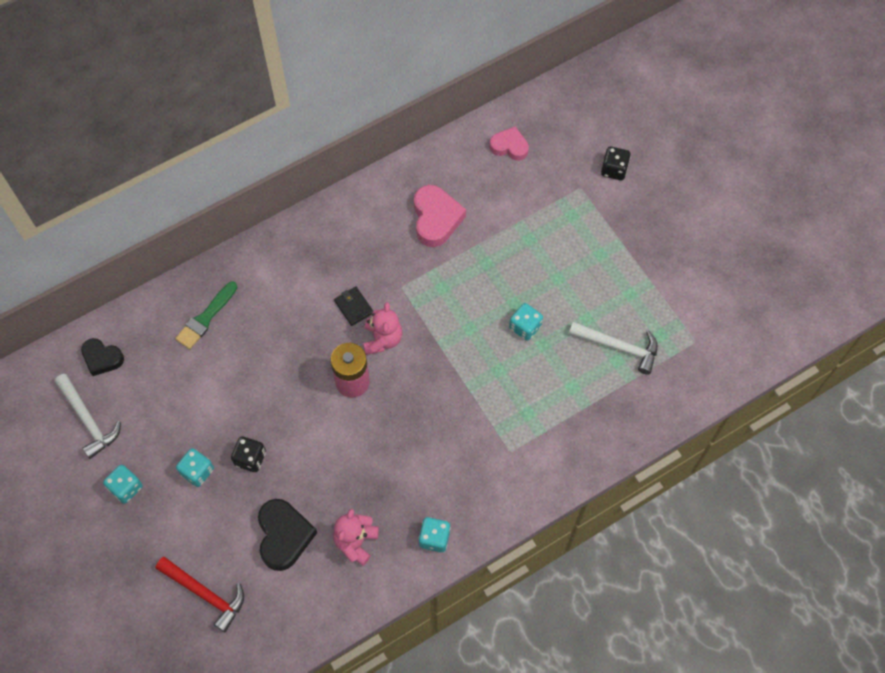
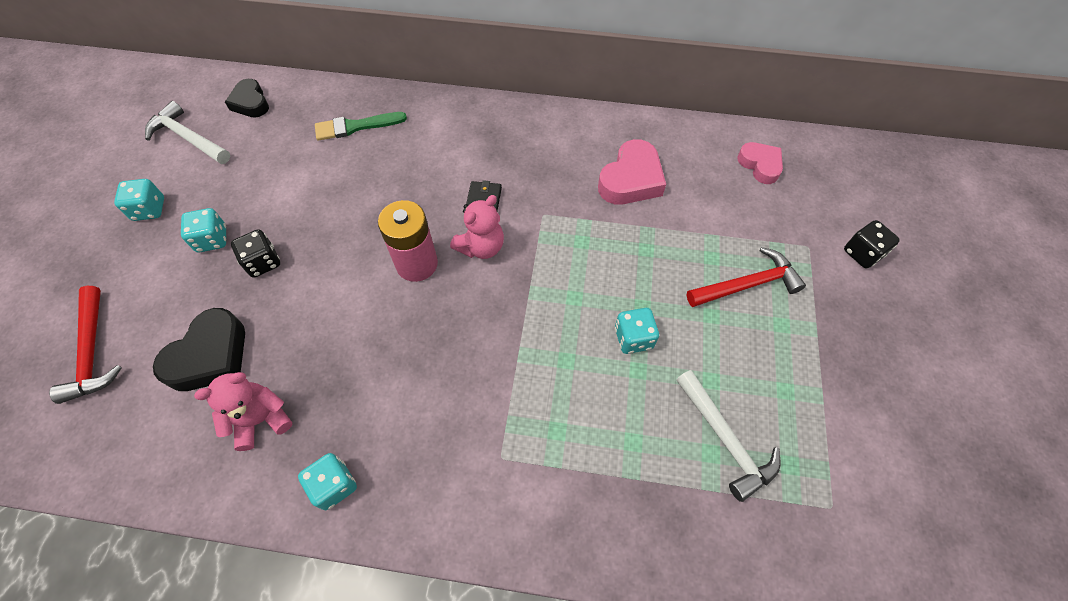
camera: 40 degrees right, 5 degrees down
(88, 419) = (188, 138): white hammer -> white hammer turned 120 degrees clockwise
(563, 242) = (747, 285): none -> red hammer

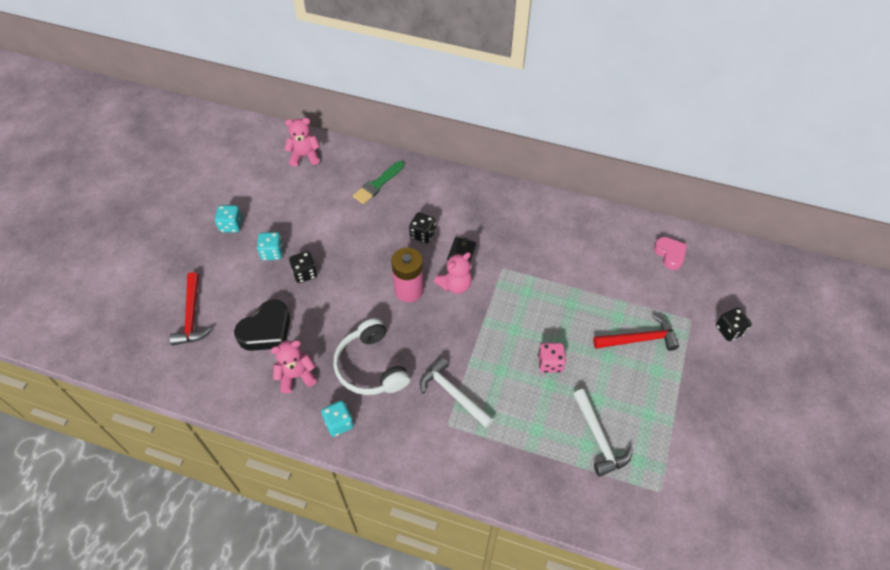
camera: 10 degrees right, 5 degrees down
(188, 138) = (260, 177): white hammer -> white hammer (453, 394)
(250, 103) = (305, 156): black heart -> pink teddy bear
(356, 126) = (377, 184): green brush -> green brush turned 45 degrees counterclockwise
(374, 386) = (371, 366): none -> white headphones
(426, 184) = (422, 234): none -> black dice
(631, 179) = (571, 252): pink heart -> none
(633, 338) = (550, 363): turquoise dice -> pink dice

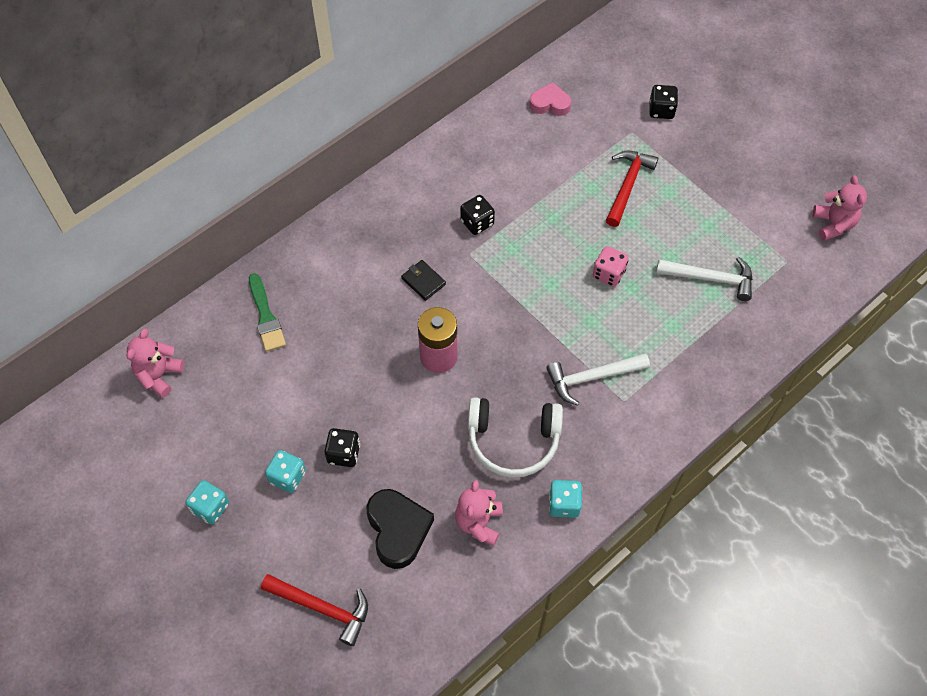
camera: 60 degrees left, 5 degrees up
(422, 234) = (372, 306): black dice -> black dice (477, 222)
(455, 285) = (461, 309): pink teddy bear -> pink teddy bear (833, 224)

